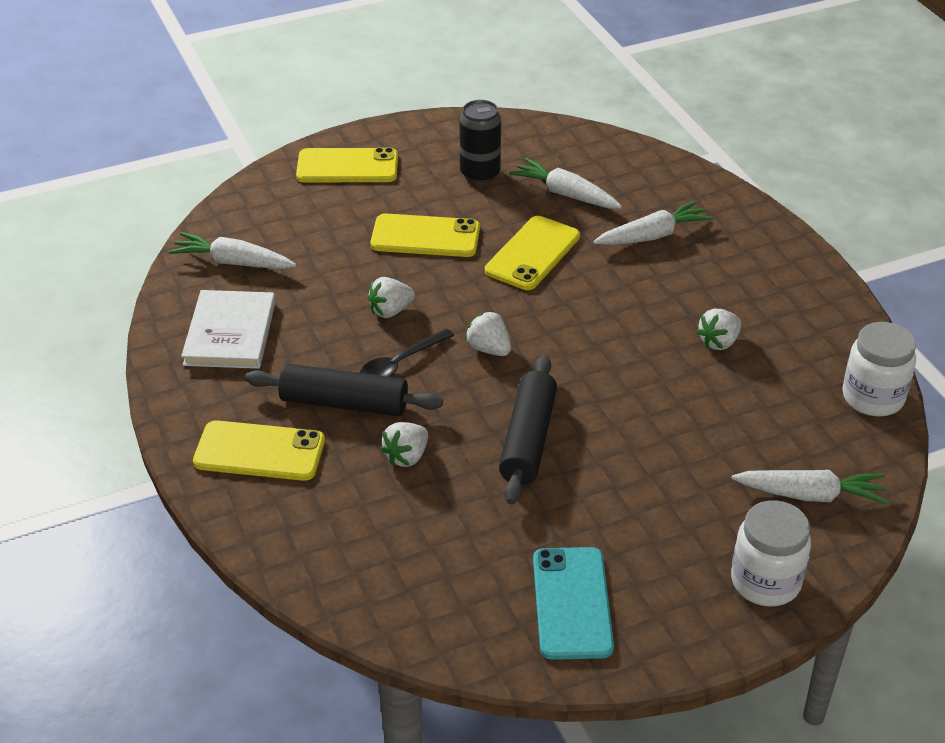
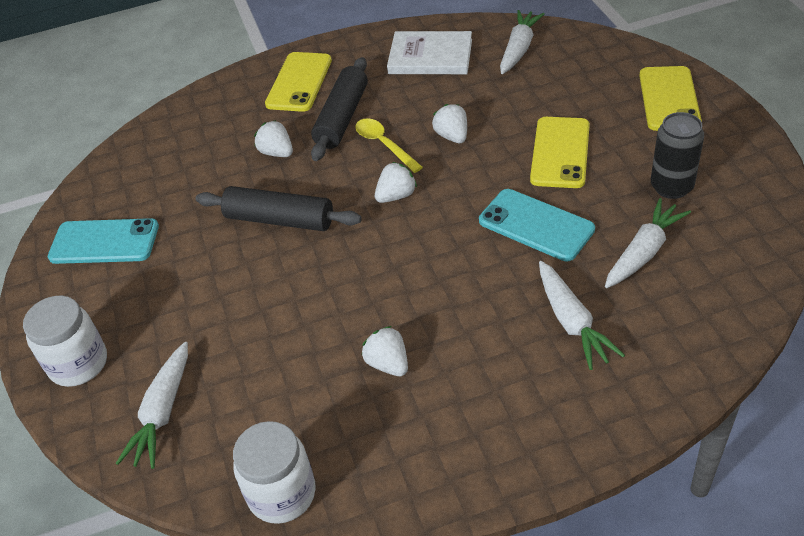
camera: 100 degrees right, 5 degrees up
(400, 363) = (384, 144): black spoon -> yellow spoon
(532, 254) = (536, 225): yellow phone -> turquoise phone

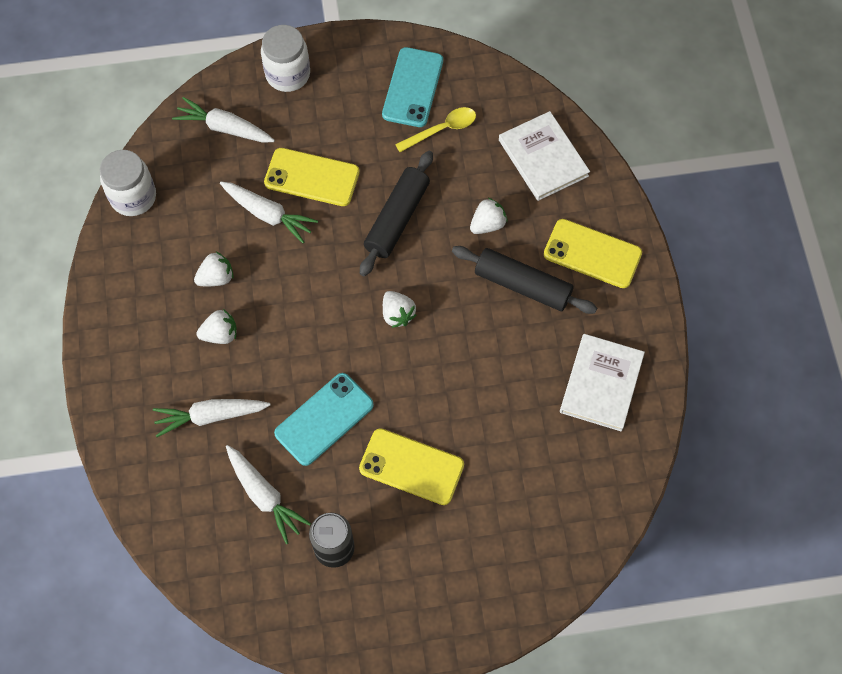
camera: 95 degrees right, 20 degrees up
(194, 130) = (543, 158): none -> white book
(384, 144) = (471, 316): yellow spoon -> yellow spoon (442, 129)
(452, 136) = (465, 377): white strawberry -> white strawberry (220, 334)
(519, 49) = (590, 474): white carrot -> white carrot (268, 214)
(669, 99) = (460, 596): yellow phone -> yellow phone (312, 177)

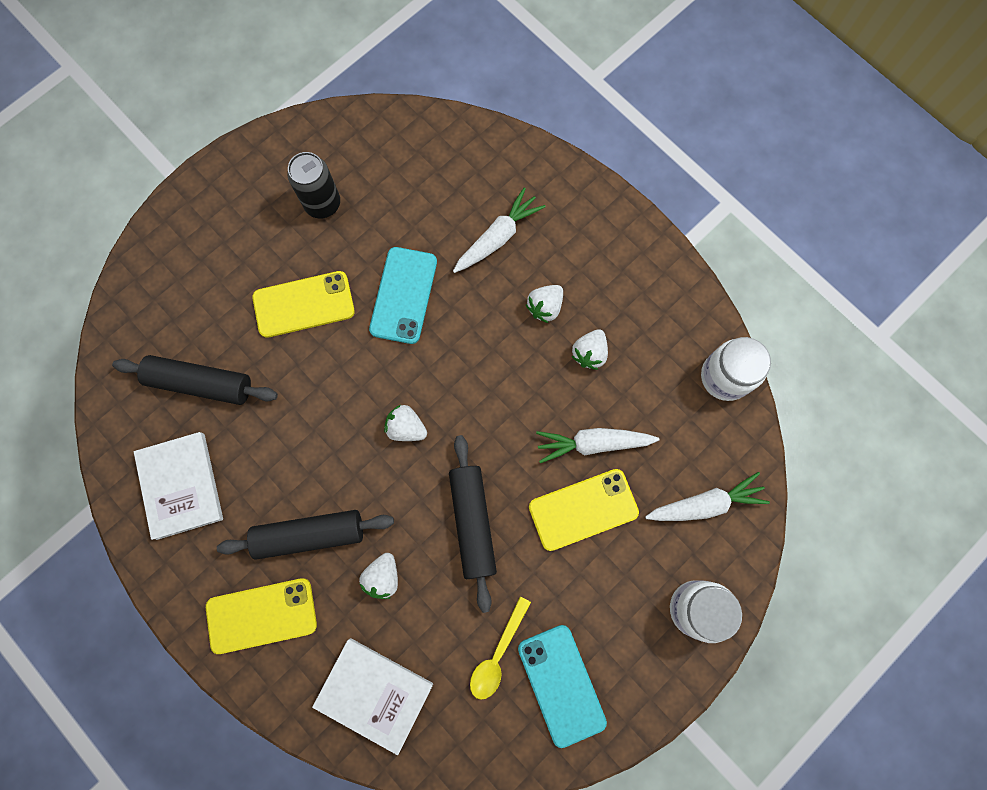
camera: 145 degrees right, 10 degrees up
(265, 496) = (406, 206): white carrot -> none
(538, 455) = (201, 383): none -> black rolling pin

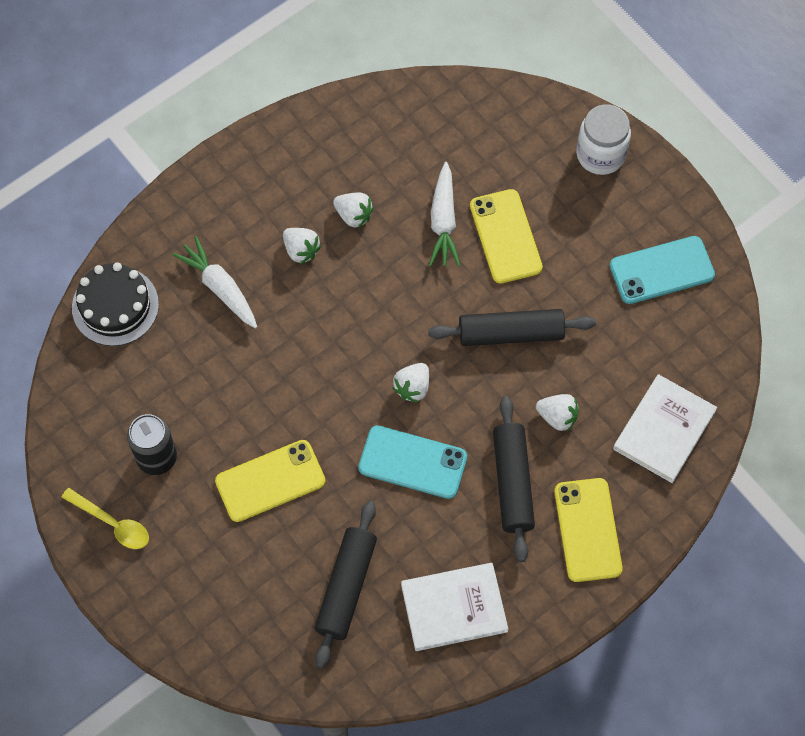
camera: 85 degrees left, 10 degrees down
(304, 304) = (270, 481): yellow phone -> yellow phone turned 75 degrees clockwise
(403, 295) = (272, 382): turquoise phone -> turquoise phone (412, 462)
(470, 149) = (115, 306): none -> black cake
(497, 654) = (633, 321): yellow spoon -> yellow spoon (112, 523)
(705, 503) = (508, 134): white carrot -> none
(725, 376) = (389, 102): white jar -> none

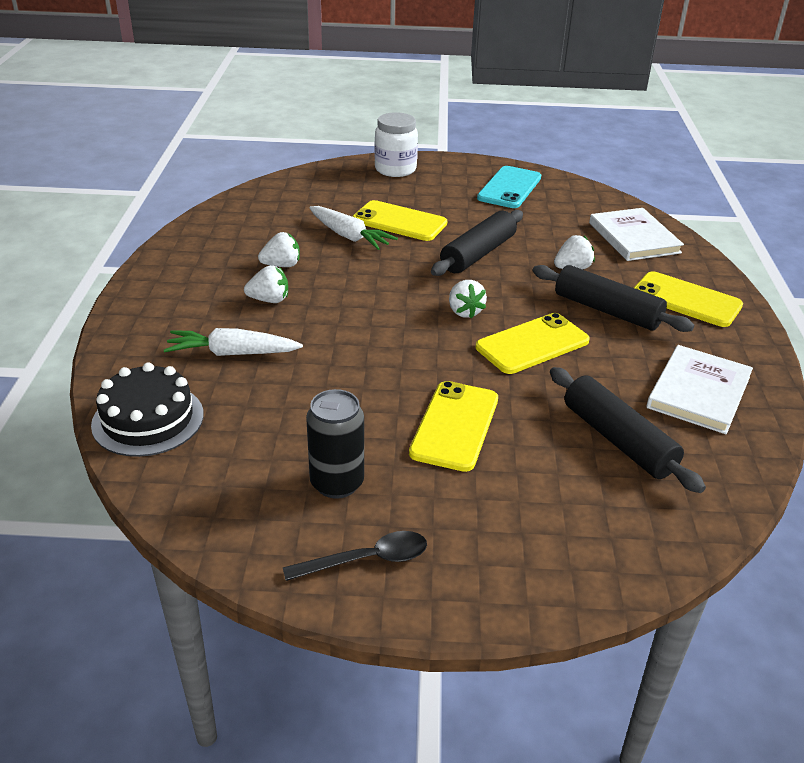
camera: 50 degrees left, 30 degrees down
(112, 523) = (367, 560): yellow spoon -> black spoon
(412, 462) = (532, 344): turquoise phone -> yellow phone

